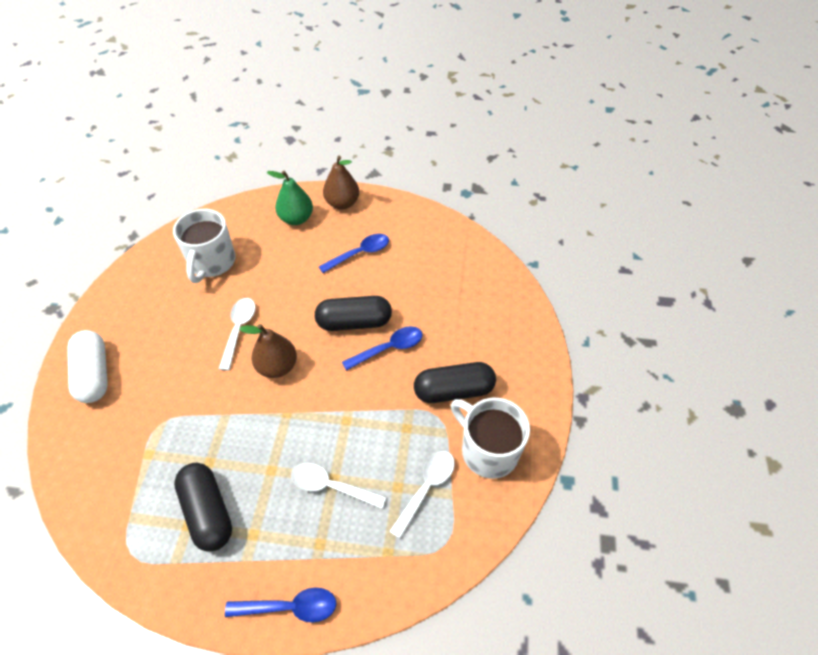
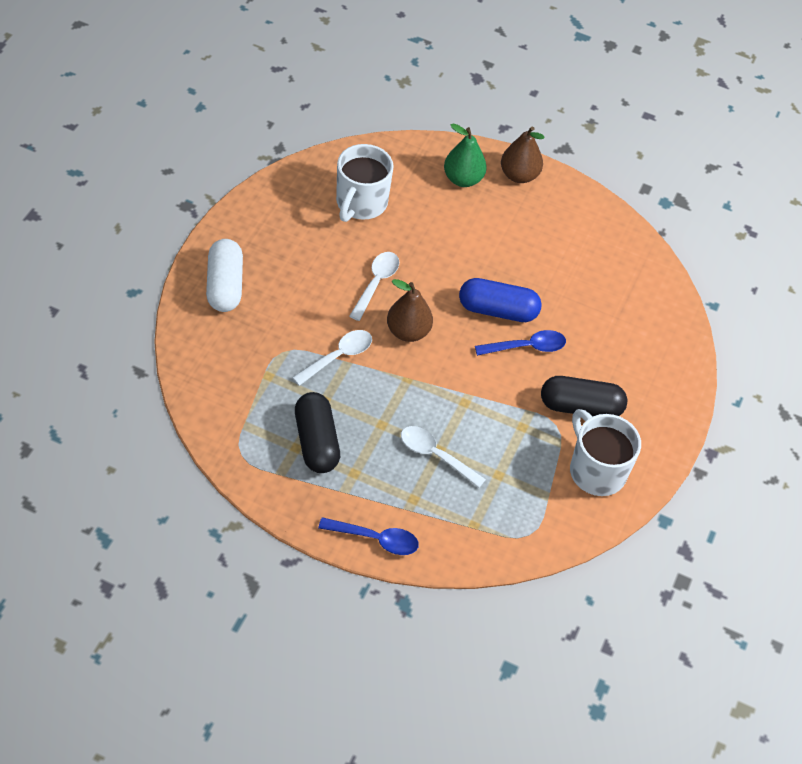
camera: 10 degrees right, 0 degrees up
(354, 322) = (497, 310): black capsule -> blue capsule
(359, 253) = (523, 239): blue spoon -> none
(426, 488) = (525, 484): white spoon -> white spoon (338, 357)

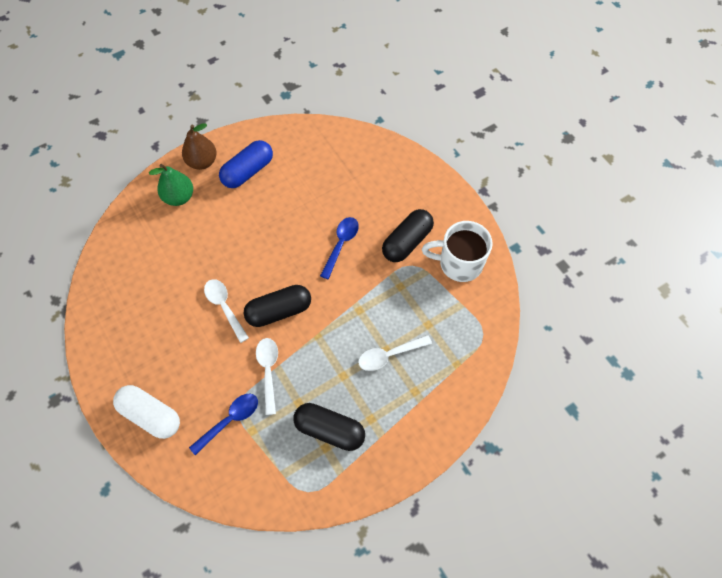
camera: 50 degrees left, 10 degrees up
(360, 203) = (149, 275): white mug -> none
(375, 539) = (432, 437): blue spoon -> blue spoon (230, 420)
(408, 331) = (279, 311): brown pear -> black capsule
(497, 310) = (300, 243): blue capsule -> blue capsule (248, 171)

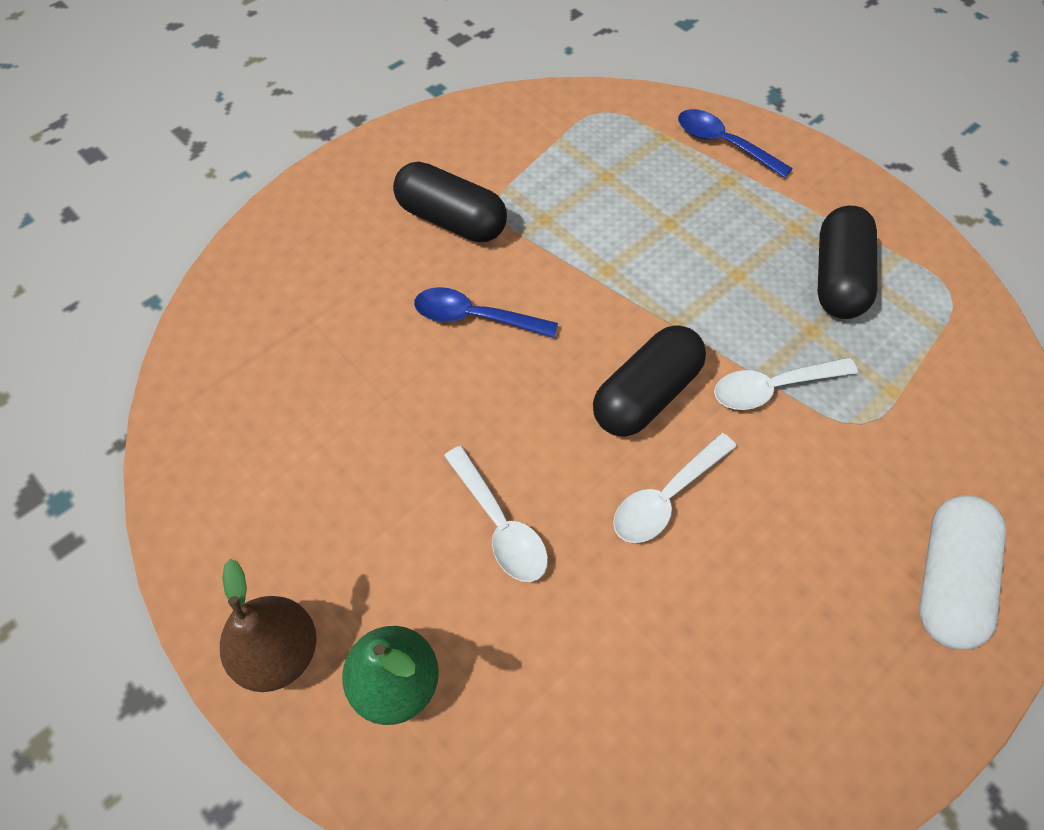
camera: 100 degrees left, 5 degrees down
(230, 420) = (891, 431): blue spoon -> blue spoon (723, 144)
(248, 171) = (305, 532): blue capsule -> none
(279, 311) = (646, 395): black capsule -> black capsule turned 75 degrees clockwise
(389, 355) = (678, 218): white spoon -> white spoon (500, 525)
(459, 263) = (481, 148): white mug -> none

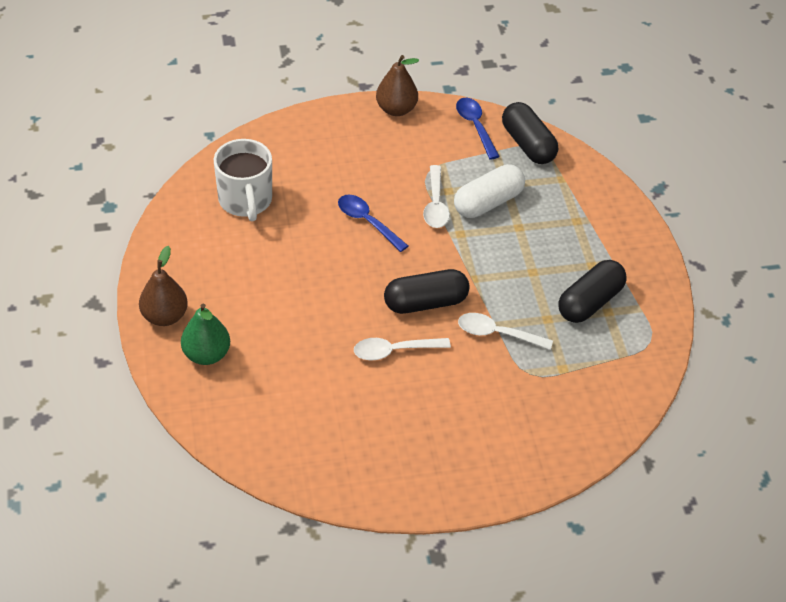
camera: 30 degrees right, 10 degrees down
(277, 377) = (245, 201): none -> white mug
(393, 143) = (396, 109): none -> brown pear
(451, 220) = (395, 166): black capsule -> black capsule (528, 144)
(500, 525) = (303, 319): white spoon -> white spoon (435, 204)
(723, 144) = (594, 200): blue spoon -> blue spoon (475, 126)
(948, 581) = (503, 458): white capsule -> white capsule (488, 202)

